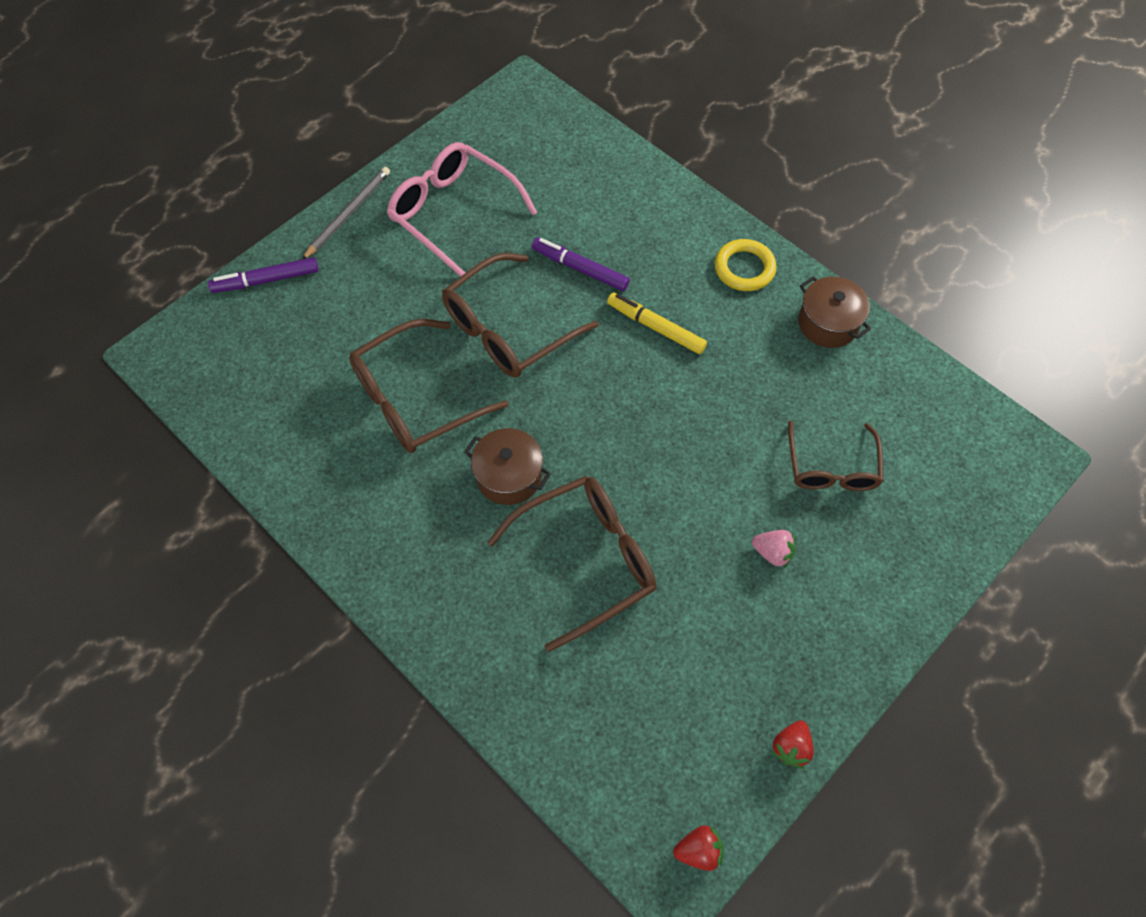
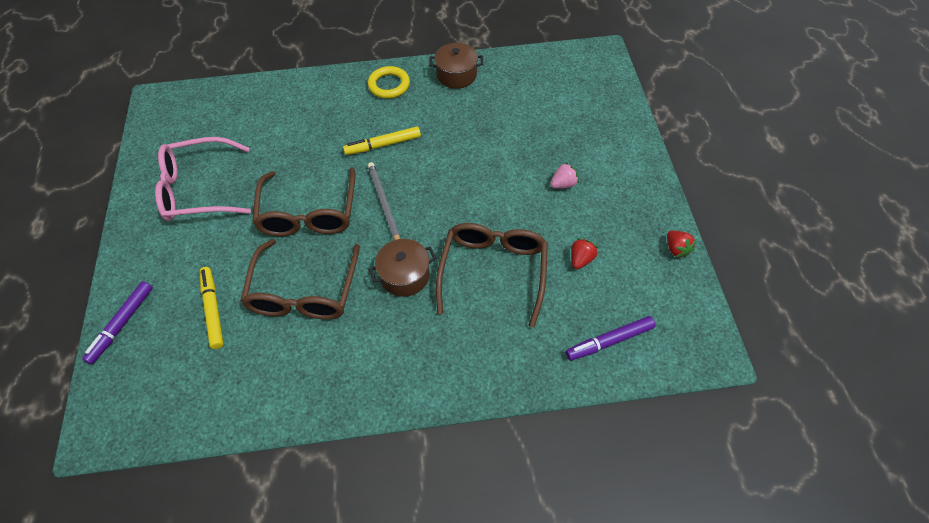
camera: 50 degrees left, 5 degrees down
(336, 338) = (213, 310): none -> yellow marker
(348, 214) = (130, 244): grey pencil -> grey pencil (384, 204)
(580, 268) = (308, 153): purple marker -> purple marker (609, 341)
(698, 850) = (704, 329): red strawberry -> red strawberry (581, 259)
(831, 467) = (538, 128): brown glasses -> none

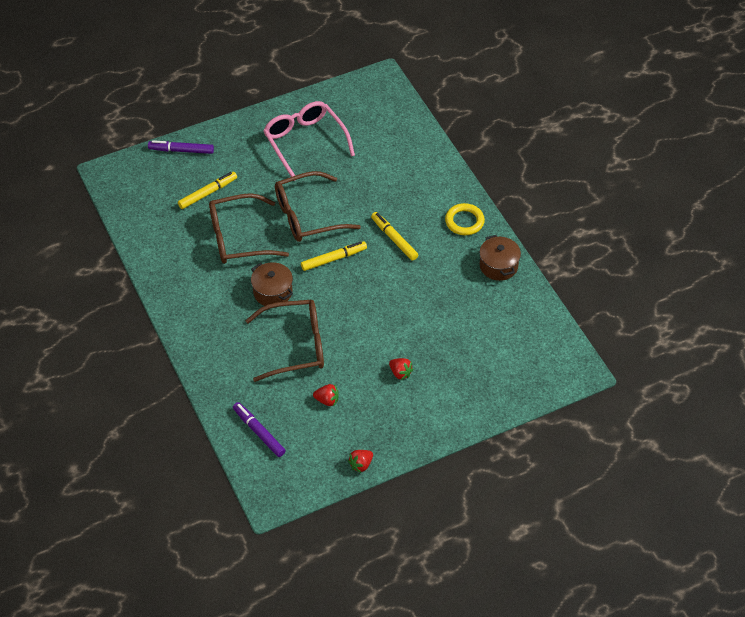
camera: 70 degrees right, 5 degrees down
(384, 204) = (334, 259): grey pencil -> yellow marker
(563, 184) = (400, 373): pink strawberry -> red strawberry

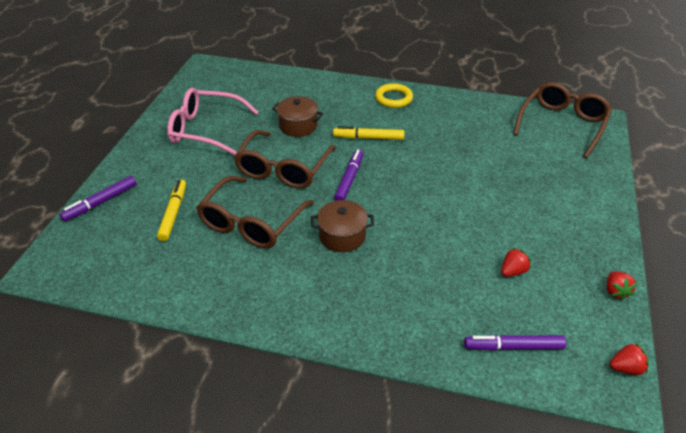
camera: 50 degrees left, 10 degrees down
(295, 346) = (423, 256): brown glasses -> brown glasses (562, 124)
(334, 259) = (349, 179): yellow marker -> purple marker
(400, 373) = (520, 208): red strawberry -> red strawberry (626, 368)
(498, 266) = (456, 105): brown pot -> brown pot (298, 126)

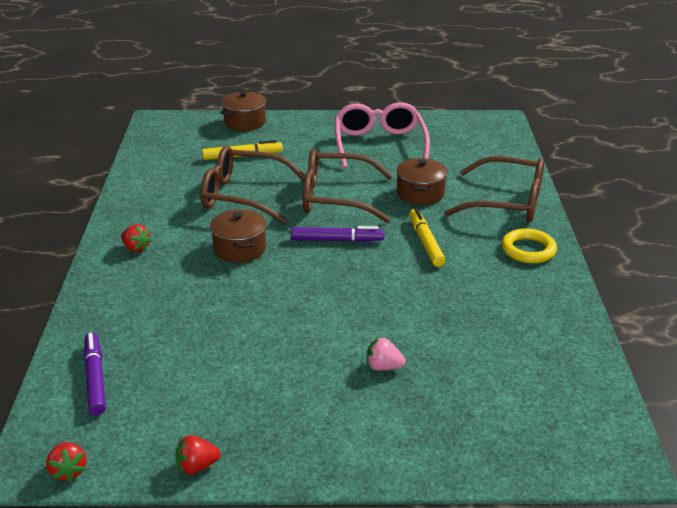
camera: 75 degrees right, 10 degrees down
(100, 202) = (245, 122): purple marker -> brown pot
(513, 186) = (383, 367): none -> pink strawberry
(513, 271) = (214, 373): red strawberry -> red strawberry (136, 248)
(562, 124) = (574, 414): brown glasses -> brown glasses (507, 202)

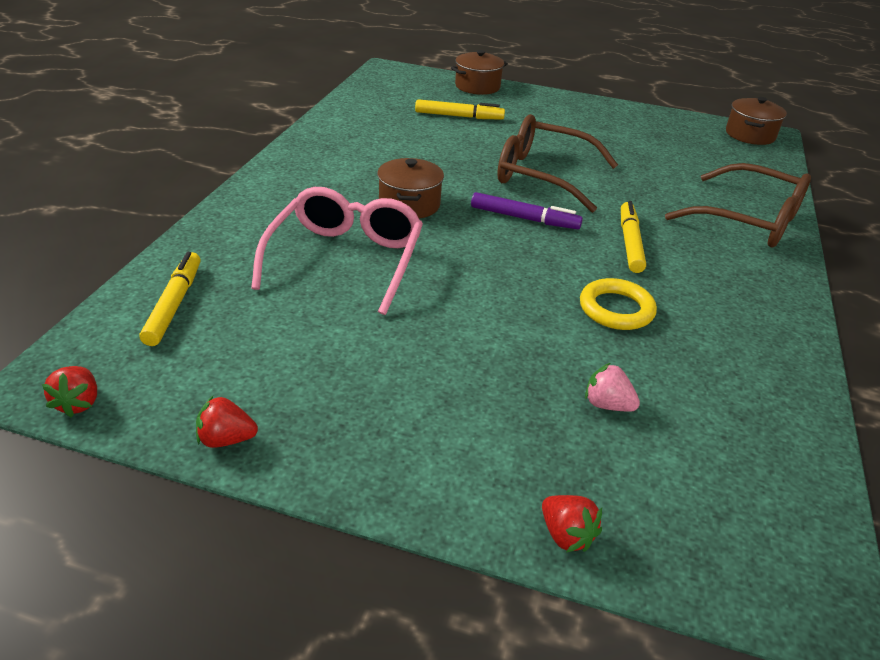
camera: 15 degrees right, 5 degrees up
(95, 378) = (174, 304): purple marker -> yellow marker
(136, 248) = (298, 181): red strawberry -> red strawberry (566, 535)
(243, 196) = (440, 153): brown glasses -> none
(379, 145) = (615, 133): pink glasses -> pink glasses (345, 259)
(383, 367) = (517, 376): pink strawberry -> pink strawberry (607, 405)
(420, 194) = (644, 190): brown pot -> brown pot (750, 135)
(528, 250) = (759, 279): yellow ring -> yellow ring (616, 309)

